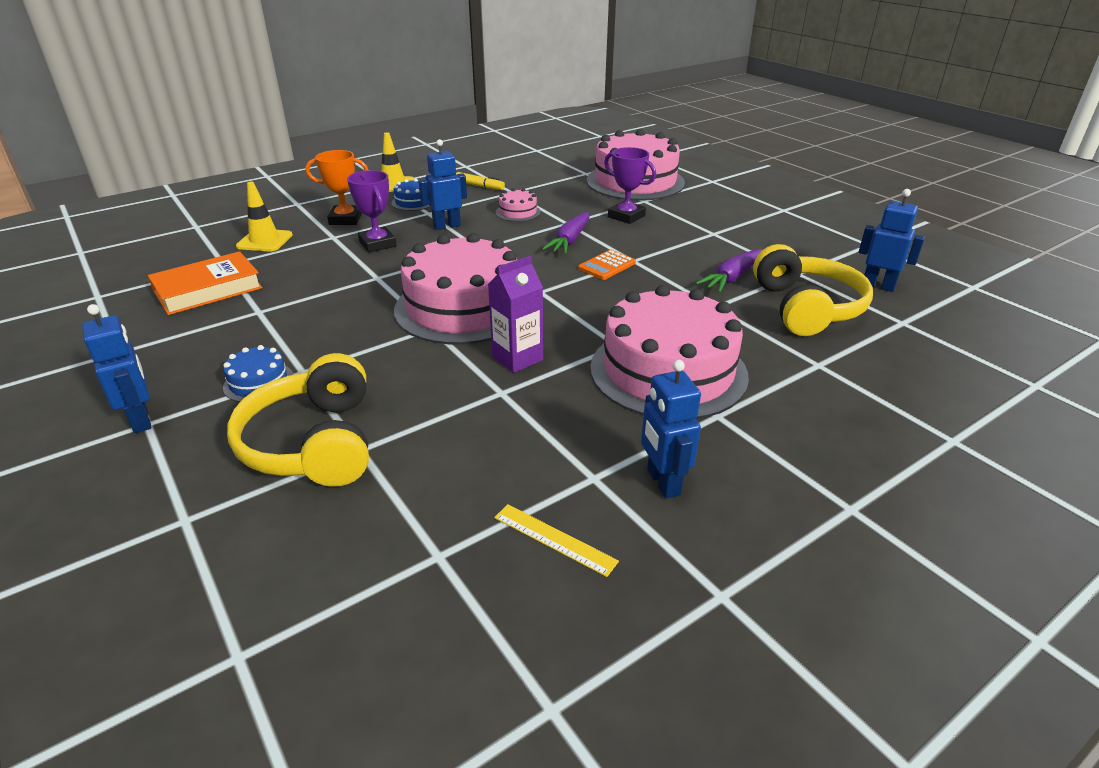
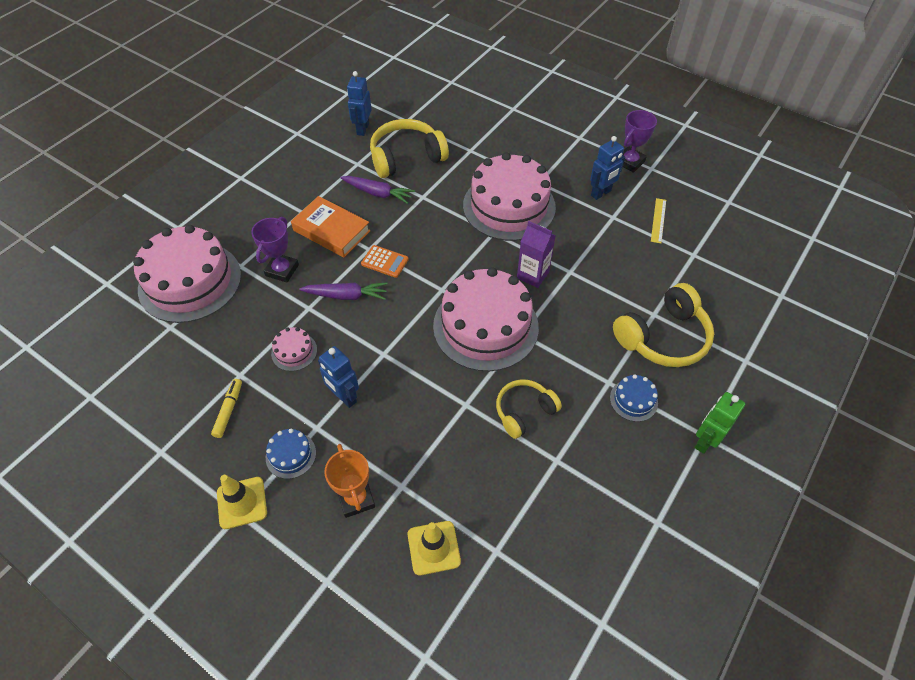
camera: 110 degrees left, 20 degrees up
(141, 420) = (704, 441): blue robot -> green robot
(208, 289) = (545, 528): orange book -> orange book (331, 231)
(332, 306) = (524, 411): none -> yellow headphones
(377, 244) = (403, 437): purple trophy -> purple trophy (630, 162)

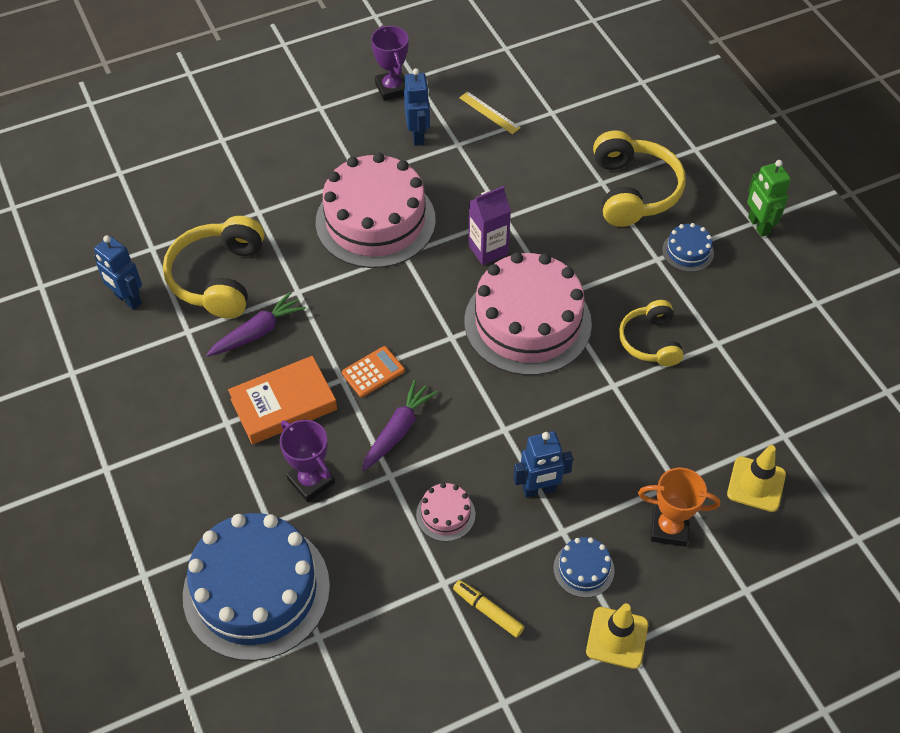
camera: 60 degrees left, 0 degrees up
(190, 282) = (256, 590): pink cake -> blue cake

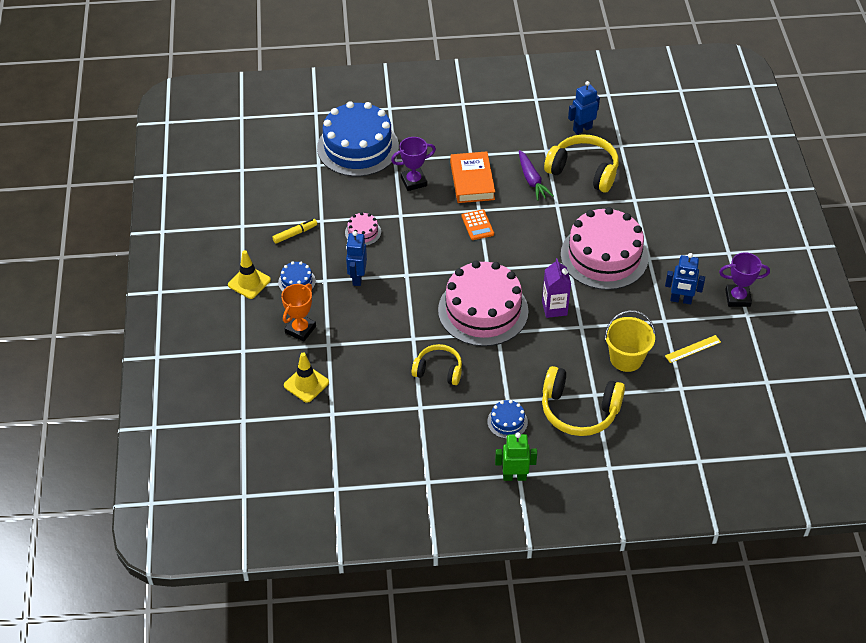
camera: 110 degrees right, 5 degrees down
(398, 430) = (429, 226): purple carrot -> none
(534, 166) = (626, 358): none -> yellow bucket

